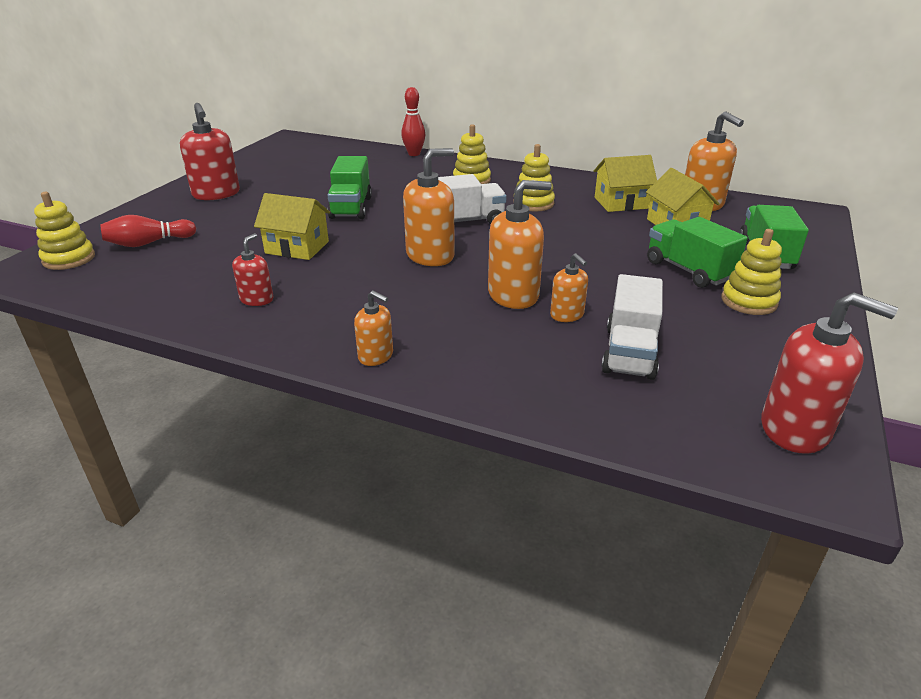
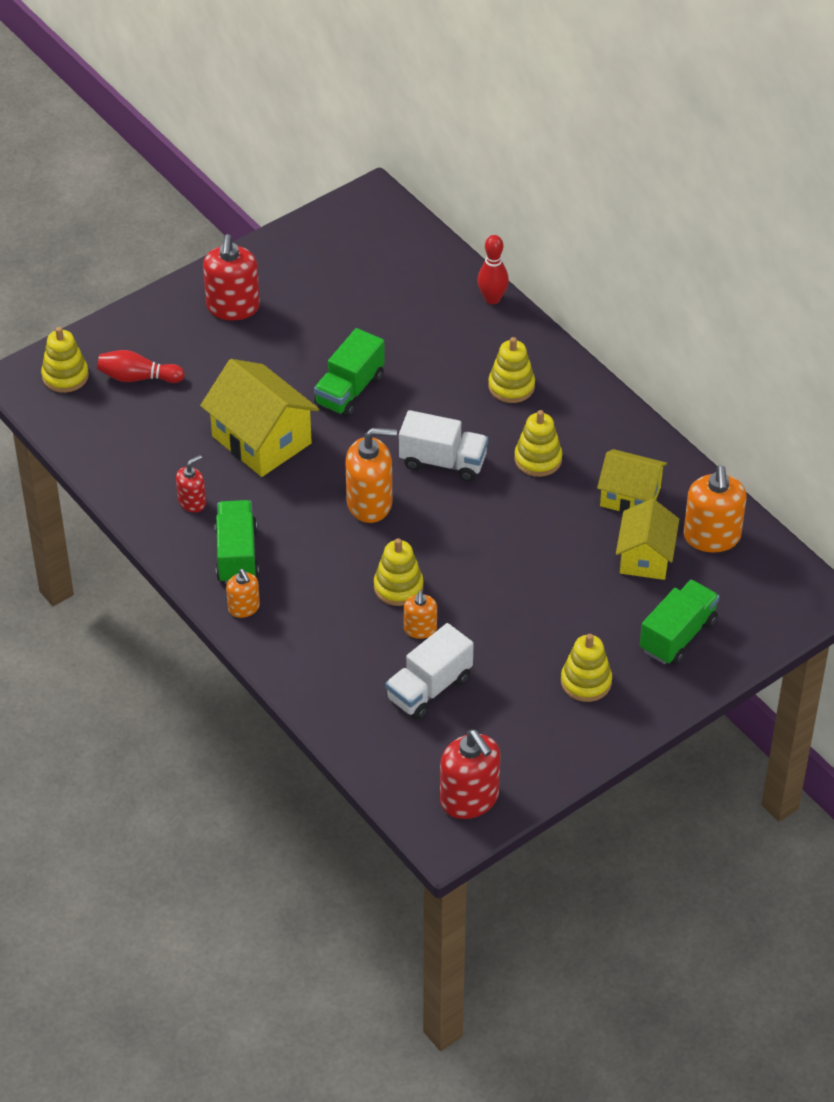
camera: 30 degrees right, 15 degrees up
(297, 247) = (261, 440): yellow house -> yellow house, size x1.53
(513, 295) = (398, 587): orange soap dispenser -> yellow stacking toy
(688, 270) = (580, 624): green truck -> green truck (237, 555)

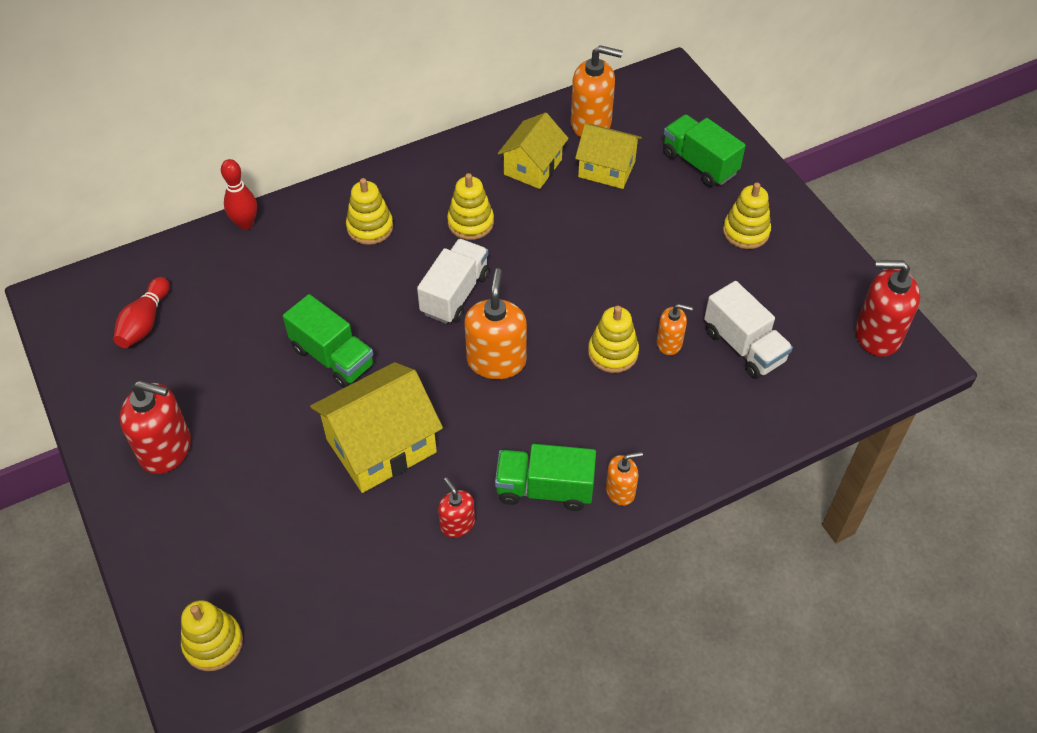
camera: 80 degrees left, 5 degrees up
(138, 377) = (244, 560): red bowling pin -> red bowling pin (145, 322)
(469, 799) = (877, 335): red soap dispenser -> red soap dispenser turned 150 degrees counterclockwise

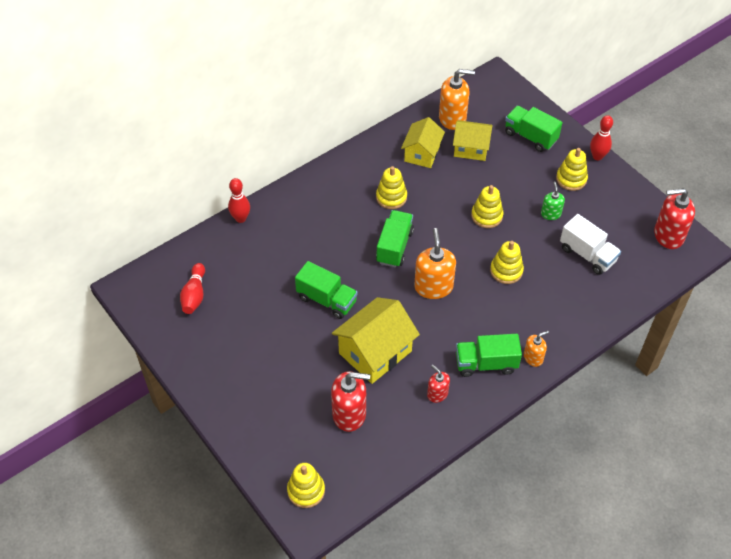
camera: 10 degrees left, 0 degrees up
(166, 449) = (236, 375): red soap dispenser -> red soap dispenser (349, 414)
(370, 227) = (325, 209): yellow stacking toy -> yellow stacking toy (486, 216)
(455, 294) = (394, 247): white truck -> green truck
(669, 343) = (540, 259): orange soap dispenser -> none
(702, 278) = (551, 214): none -> green soap dispenser
(793, 204) = (597, 156): none -> red bowling pin

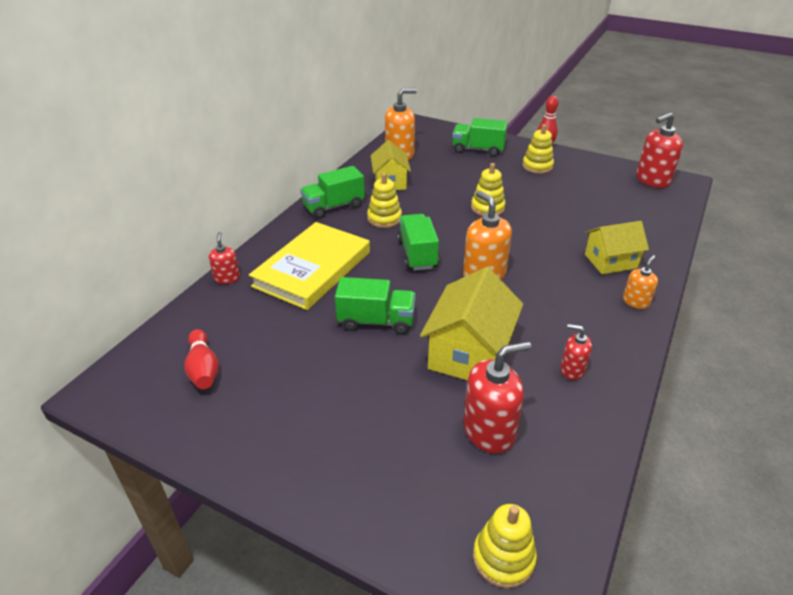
camera: 25 degrees left, 15 degrees down
(241, 218) = (227, 278): red bowling pin -> red soap dispenser
(306, 232) = (312, 269): none -> yellow book
(471, 148) = (433, 168): yellow house -> yellow house (610, 261)
(486, 364) = (596, 323): green truck -> green truck (334, 207)
(506, 271) = (542, 241): yellow stacking toy -> none
(551, 214) = (543, 192): green soap dispenser -> none
(587, 254) = (602, 210): white truck -> none

